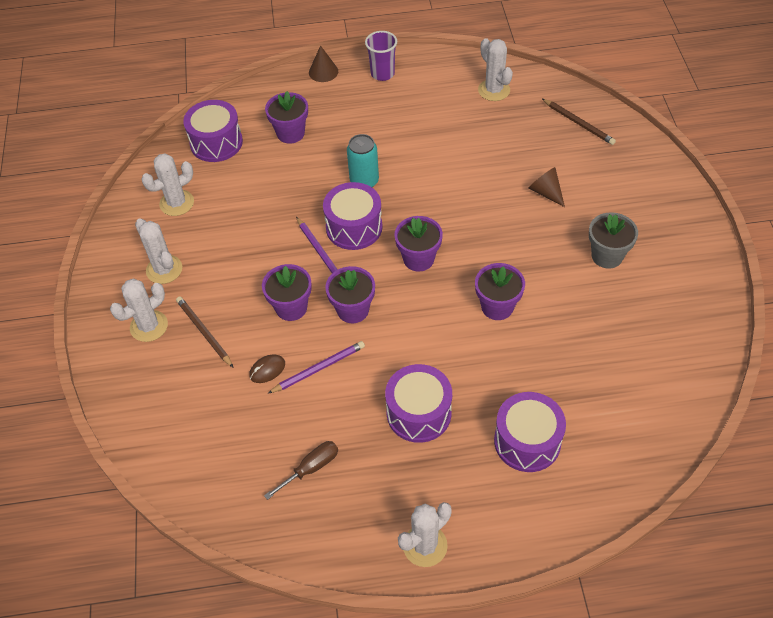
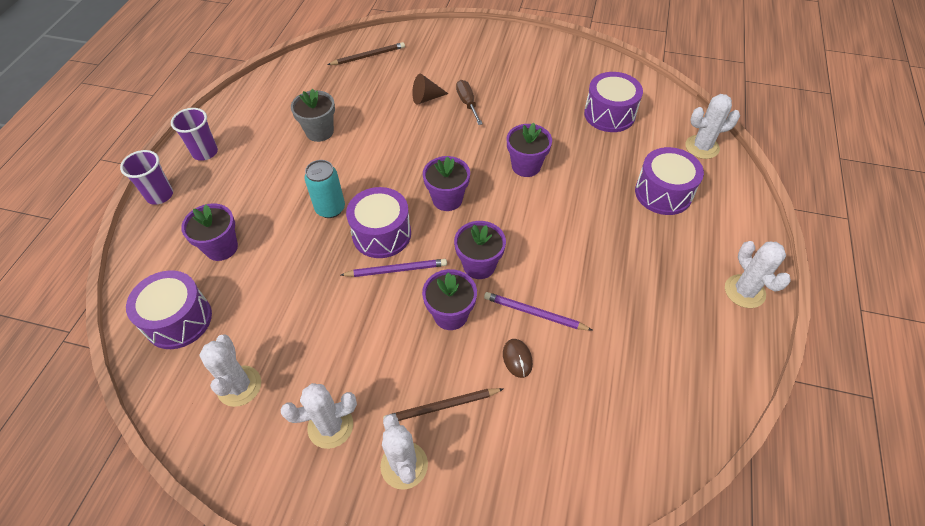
camera: 70 degrees left, 0 degrees up
(311, 468) = (645, 354): brown screwdriver -> brown screwdriver (467, 103)
(319, 368) = (534, 313): purple pencil -> purple pencil turned 60 degrees counterclockwise
(323, 72) = (160, 195): brown cone -> purple cup
(419, 413) = (612, 253): purple drum -> purple drum (609, 114)
(494, 90) = (292, 89): white cactus -> white cactus (702, 147)
(607, 256) = (509, 89): grey flower pot -> grey flower pot (319, 132)

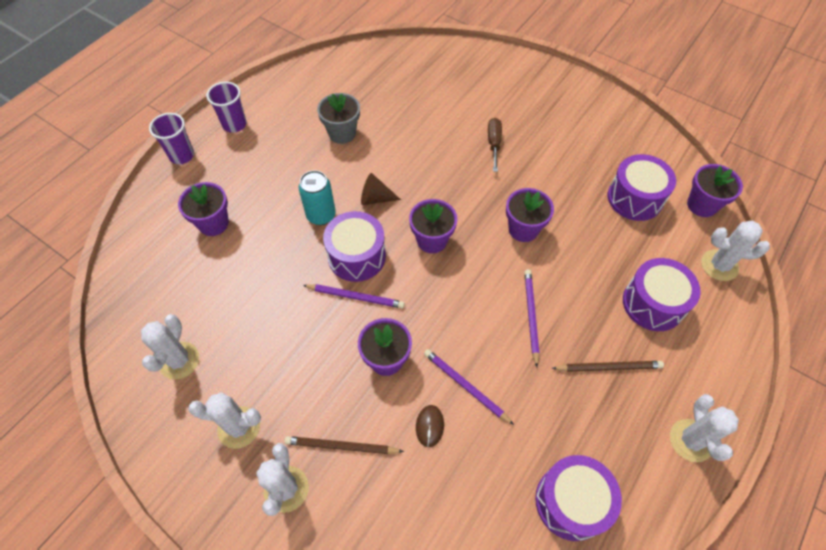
camera: 20 degrees right, 5 degrees up
(178, 320) = (154, 280): purple drum -> purple drum (571, 502)
(368, 56) = (419, 65): brown pencil -> brown pencil (609, 367)
(426, 98) = (455, 126): brown cone -> brown cone (375, 198)
(479, 265) = (433, 319): purple flower pot -> purple flower pot (702, 205)
(565, 235) = (531, 316): none -> purple pencil

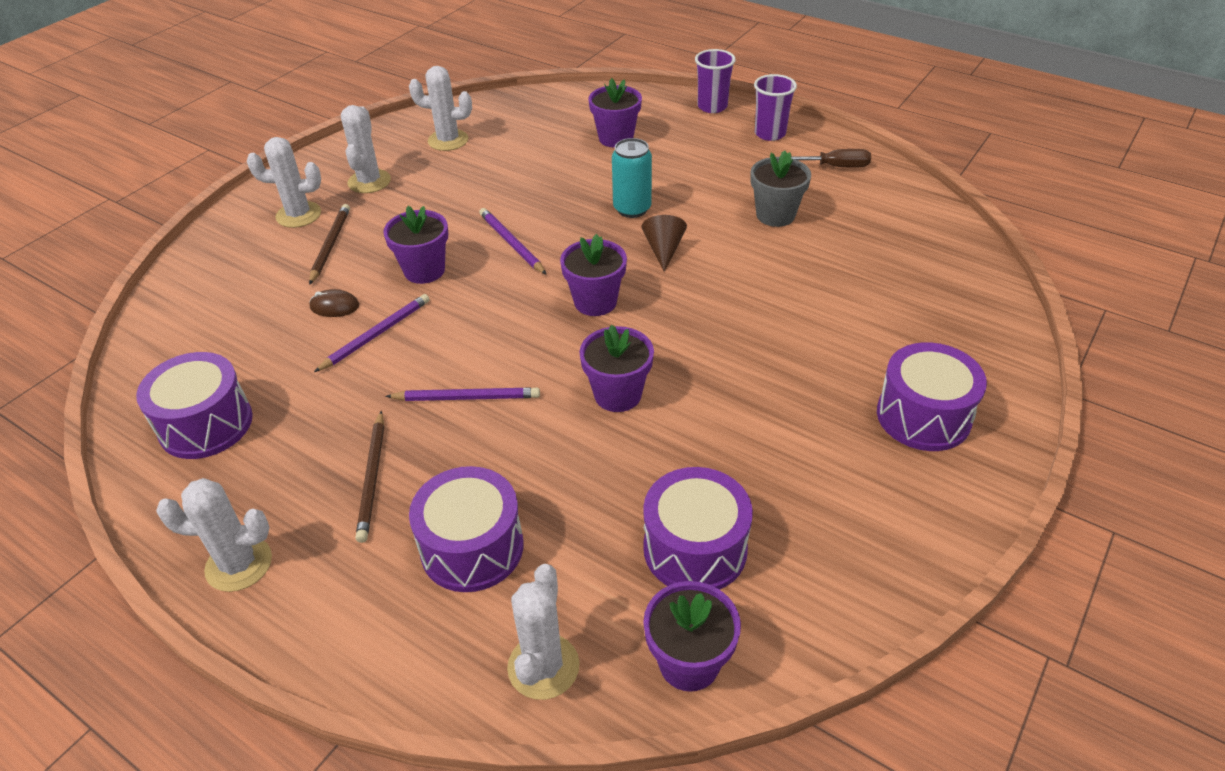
camera: 90 degrees right, 15 degrees down
(356, 297) = (511, 243): purple pencil -> purple pencil turned 135 degrees clockwise
(357, 256) = (570, 240): purple drum -> purple drum (923, 416)
(494, 143) = (790, 365): brown screwdriver -> brown screwdriver (836, 166)

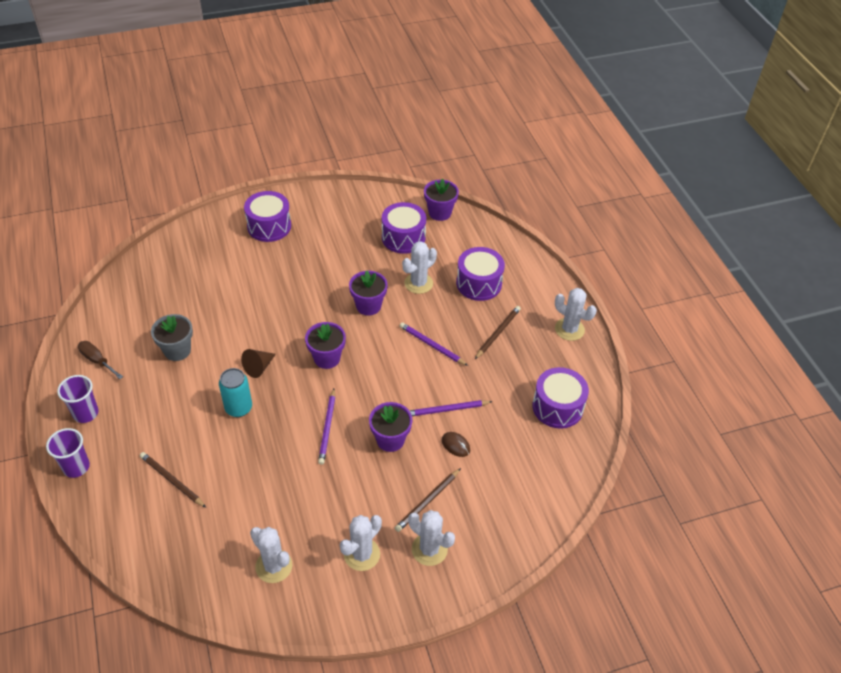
camera: 145 degrees left, 5 degrees up
(543, 666) = (484, 237): white cactus -> white cactus (418, 283)
(616, 138) = (172, 480): purple flower pot -> brown pencil

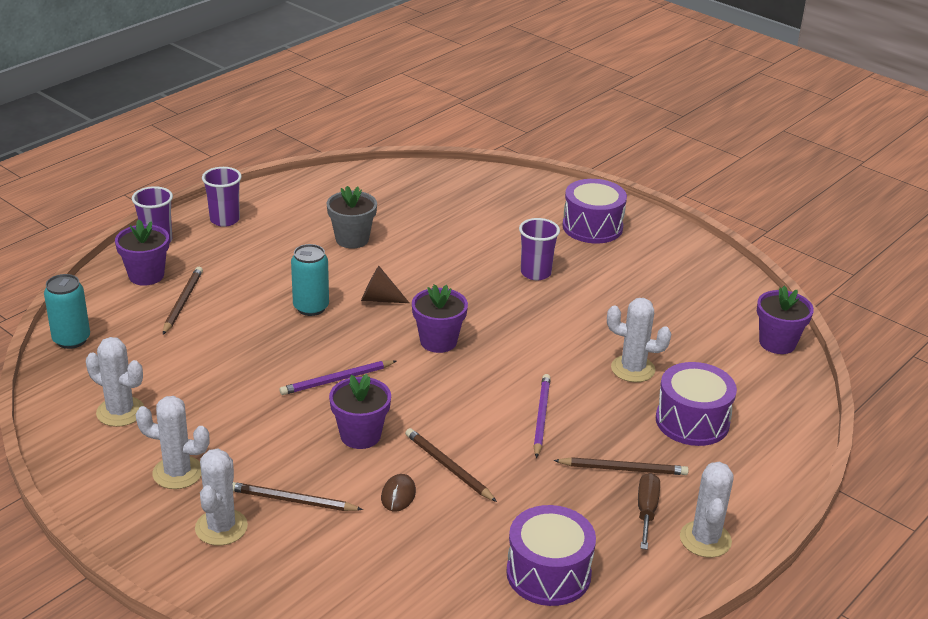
camera: 60 degrees right, 15 degrees down
(97, 360) = (295, 199): brown screwdriver -> brown screwdriver (646, 511)
(163, 569) = (71, 339): none -> turquoise can
(274, 566) = (120, 412): white cactus -> white cactus turned 75 degrees counterclockwise
(294, 277) = (535, 273): none -> purple cup
(368, 306) = (551, 343): purple flower pot -> purple flower pot (146, 275)
(403, 238) = (695, 329): purple drum -> none
(446, 410) = (448, 467): purple pencil -> brown pencil

